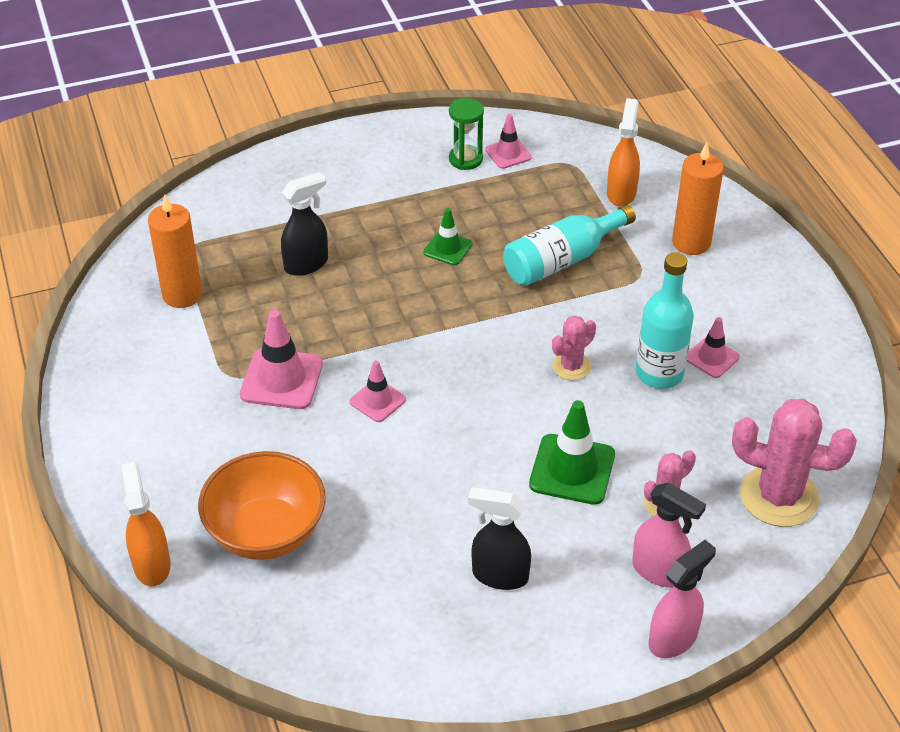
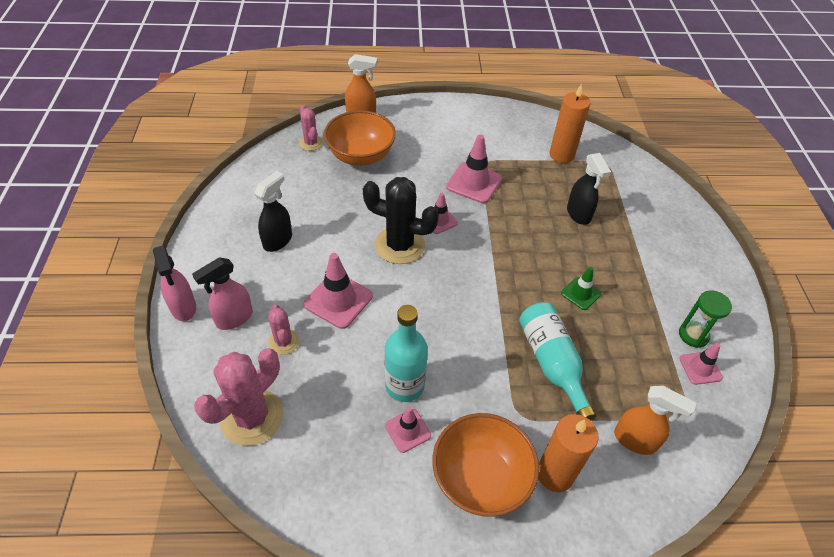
camera: 105 degrees right, 5 degrees up
(445, 432) = (399, 245): none -> black cactus
(571, 366) = (432, 331): pink cactus -> pink cactus (311, 143)
(572, 469) = (338, 300): green traffic cone -> pink traffic cone
(729, 293) = (480, 478): none -> orange bowl

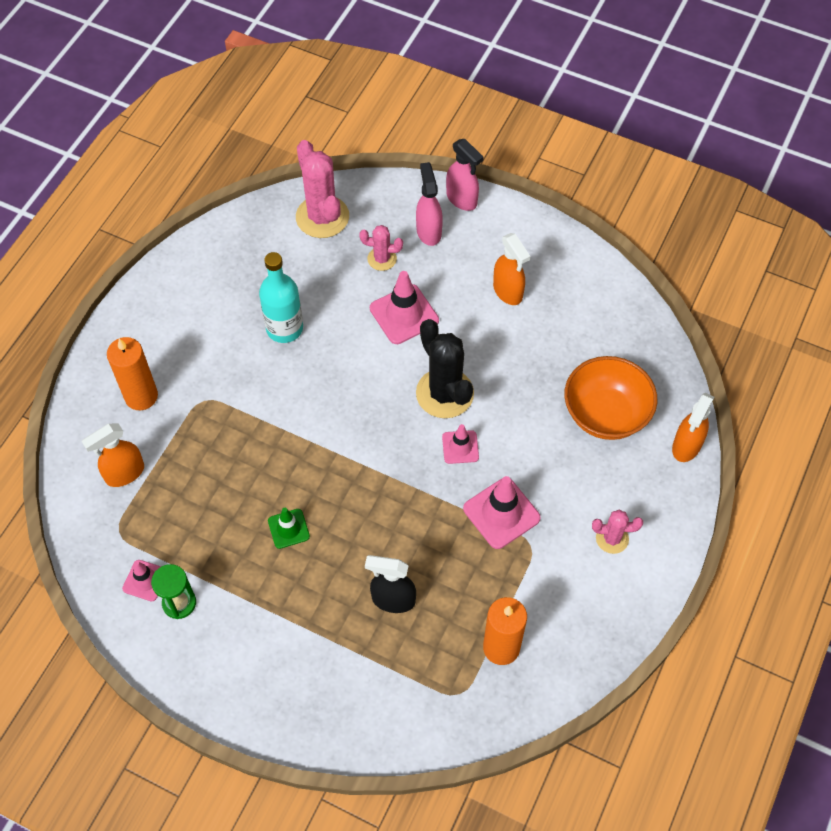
camera: 120 degrees right, 10 degrees up
(183, 307) = (462, 199): pink spray bottle -> pink spray bottle turned 135 degrees counterclockwise
(278, 240) = (508, 292): black spray bottle -> orange spray bottle
(311, 143) = (653, 372): pink cactus -> pink cactus (612, 538)
(399, 245) = (444, 393): black cactus -> black cactus turned 75 degrees counterclockwise
(408, 430) = (243, 313): pink traffic cone -> none
(480, 478) = (173, 343): orange bowl -> none
(552, 363) = (232, 453): turquoise bottle -> none

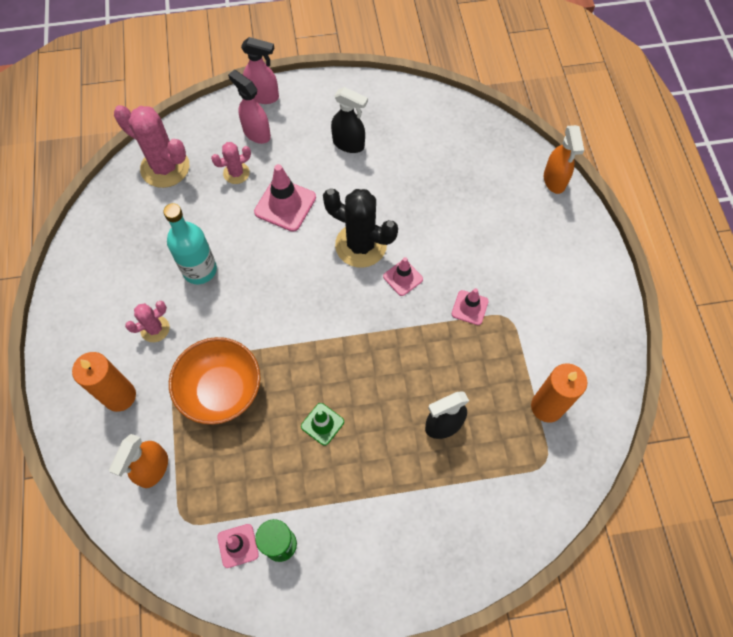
camera: 35 degrees left, 5 degrees up
(501, 513) = (469, 307): pink traffic cone -> pink traffic cone, size x0.60
(508, 292) = (349, 144): orange spray bottle -> black spray bottle
(605, 414) = (484, 191): orange bowl -> orange bowl (221, 391)
(612, 538) = (558, 276): pink cactus -> pink cactus (155, 329)

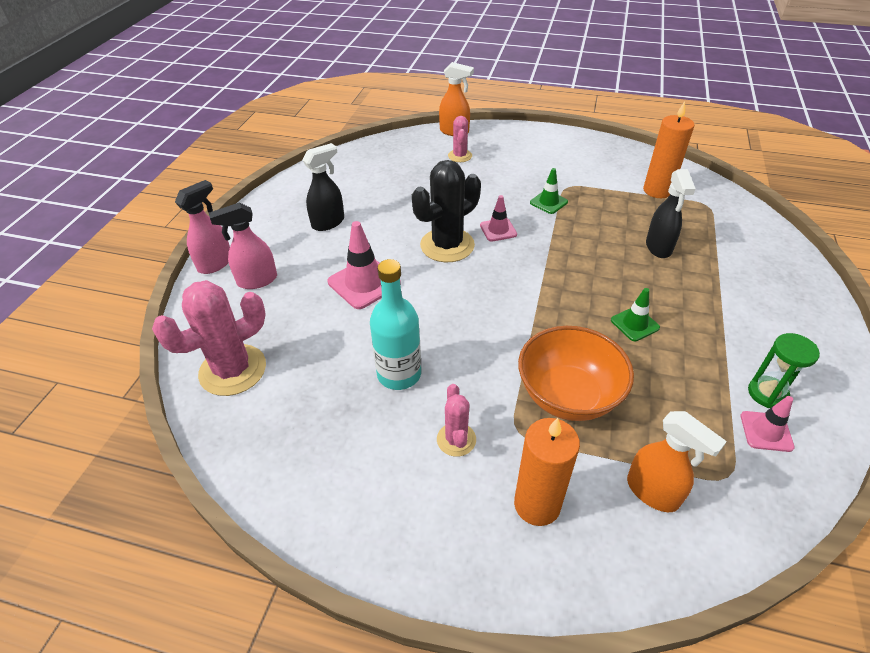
camera: 65 degrees left, 20 degrees down
(236, 173) = (294, 309): pink cactus -> pink cactus (460, 156)
(469, 307) = (548, 202): pink traffic cone -> green traffic cone

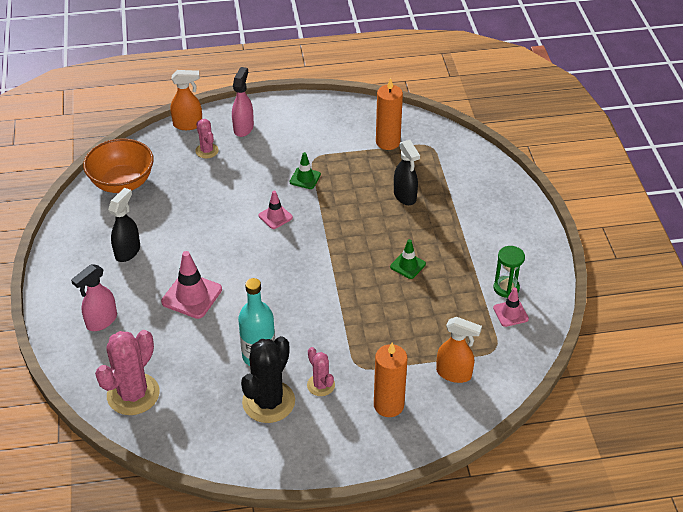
camera: 25 degrees left, 0 degrees up
(216, 263) = (54, 318): pink spray bottle -> pink spray bottle (243, 128)
(447, 245) = (241, 243): black cactus -> black cactus (268, 402)
(568, 395) = (381, 332): orange bowl -> orange bowl (122, 183)

